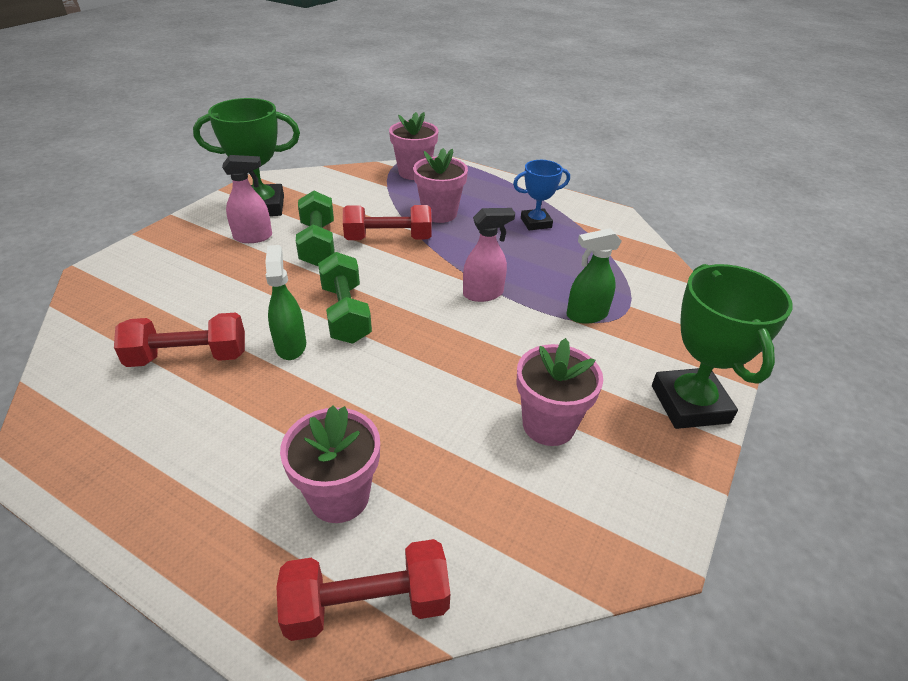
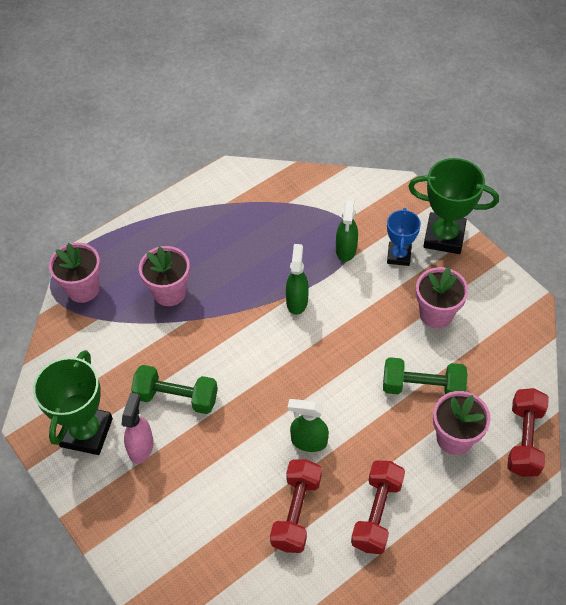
camera: 65 degrees left, 15 degrees up
(345, 313) = (284, 397): green dumbbell -> green dumbbell (422, 387)
(388, 239) = (193, 342): red dumbbell -> red dumbbell (377, 513)
(483, 294) = (297, 301): pink spray bottle -> green spray bottle
(536, 223) = (217, 230): blue trophy -> blue trophy (399, 256)

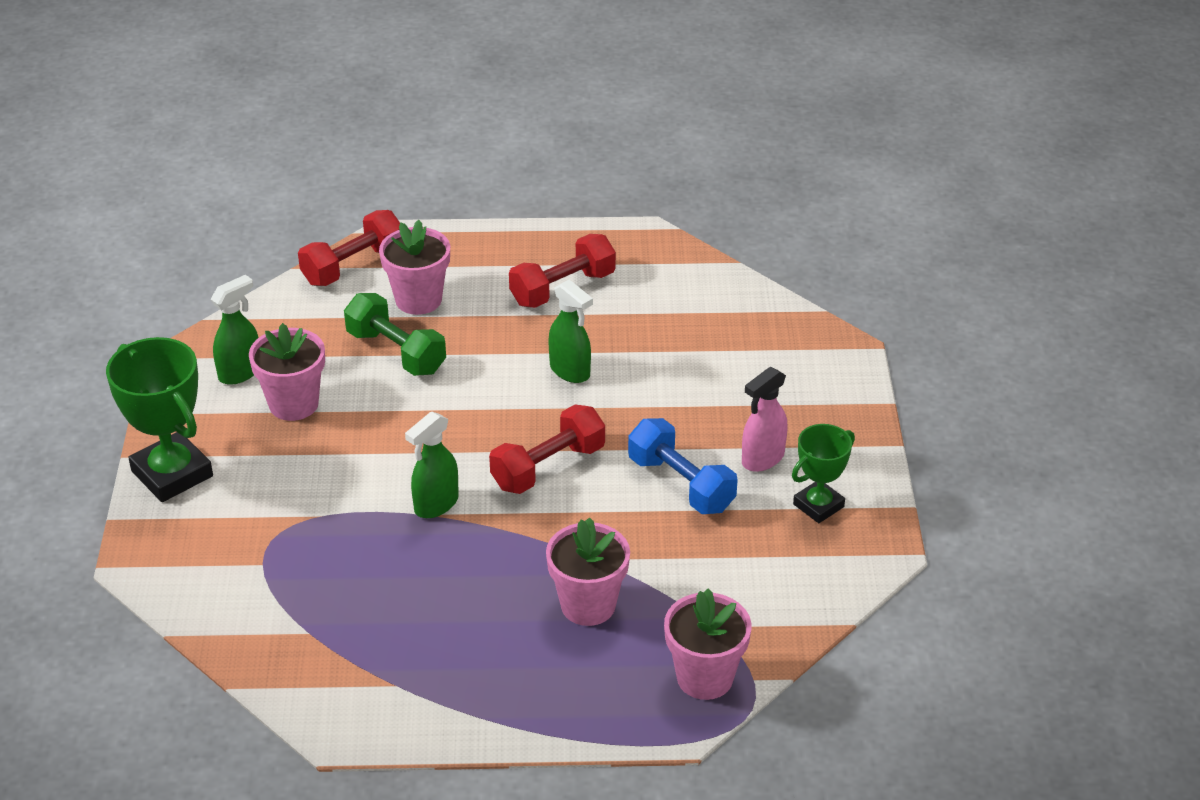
camera: 145 degrees left, 15 degrees down
(86, 432) = (818, 505): green trophy -> green trophy, size x0.60
(176, 397) = (681, 484): green dumbbell -> blue dumbbell
(296, 512) = (641, 327): red dumbbell -> red dumbbell (548, 467)
(346, 250) = (307, 527): green spray bottle -> green spray bottle (240, 372)
(399, 256) = (253, 484): blue trophy -> none

